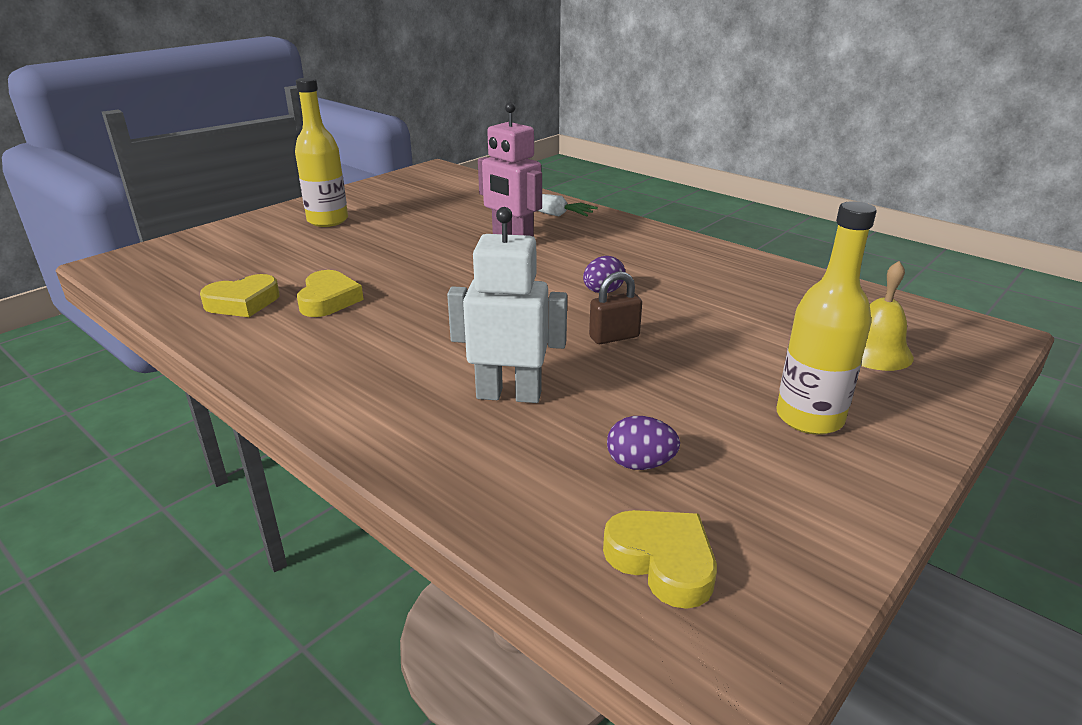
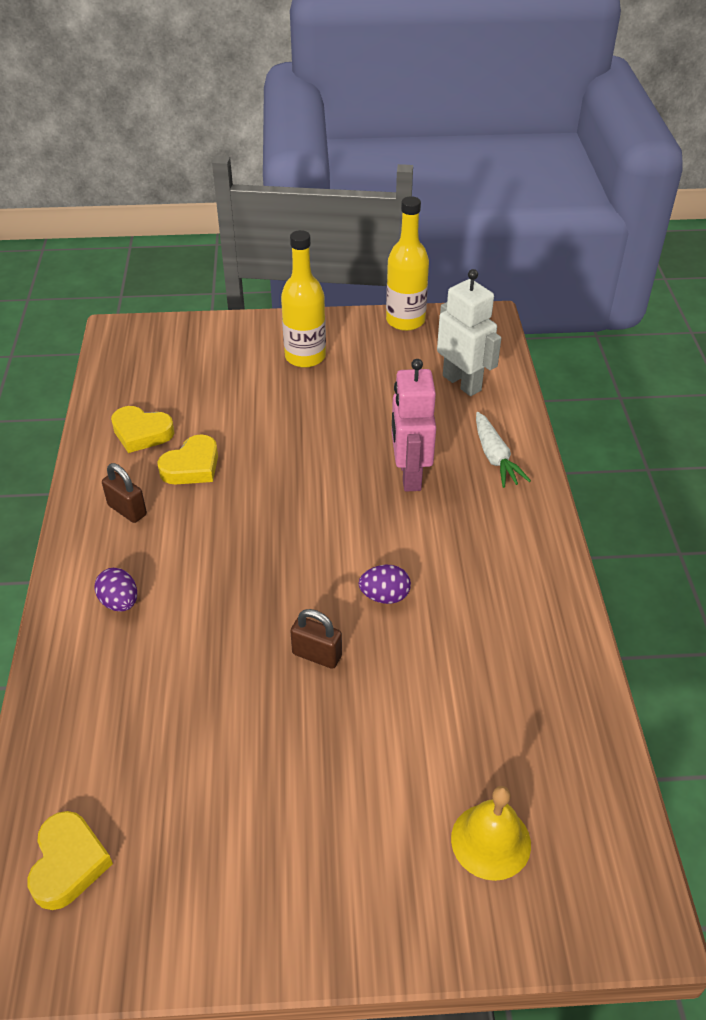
camera: 45 degrees right, 15 degrees up
(309, 345) = (127, 510): none -> brown padlock
(509, 394) = (173, 656): white robot -> white robot (462, 383)
(640, 464) = (160, 785): purple egg -> purple egg (120, 602)
(809, 418) = (322, 851): yellow bottle -> yellow bottle (405, 321)

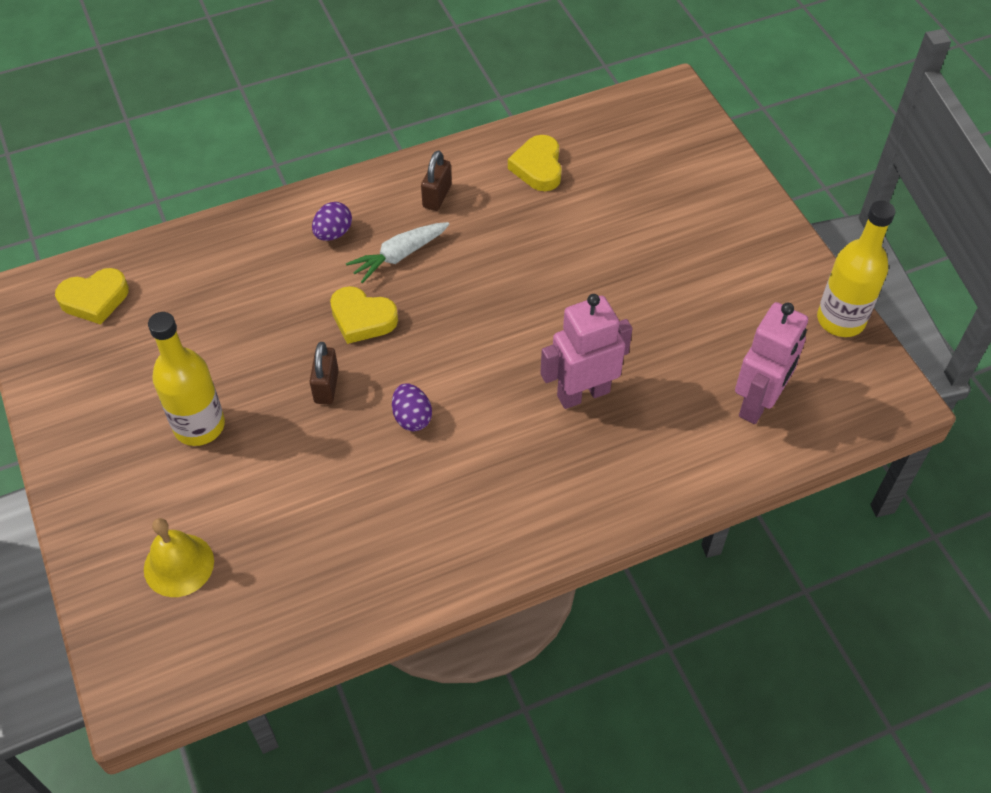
camera: 70 degrees right, 10 degrees up
(192, 466) = (512, 220): yellow heart -> yellow heart (362, 319)
(305, 357) = (721, 250): yellow bottle -> yellow bottle (199, 426)
(462, 383) = (758, 403): white robot -> pink robot
(495, 457) = (648, 463): white carrot -> white carrot (399, 256)

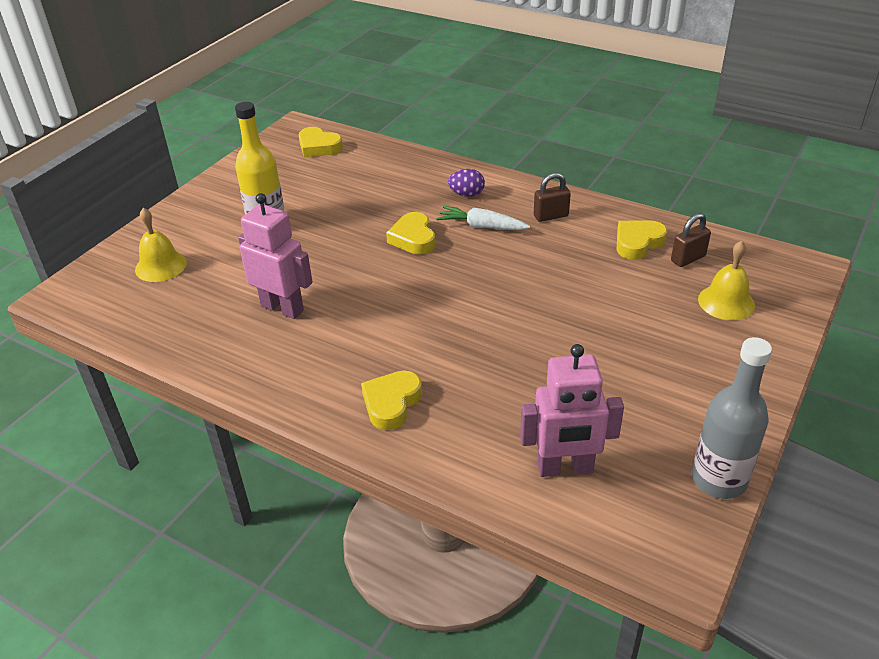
camera: 55 degrees right, 15 degrees down
(326, 387) = (344, 252): brown padlock -> brown padlock (688, 259)
(412, 418) = (357, 297): purple egg -> none
(583, 393) = (463, 364): pink robot -> pink robot (282, 308)
(586, 475) = (391, 403): none -> yellow heart
(666, 171) = (726, 302): none -> yellow bell
(840, 320) = (719, 479): yellow bottle -> grey bottle

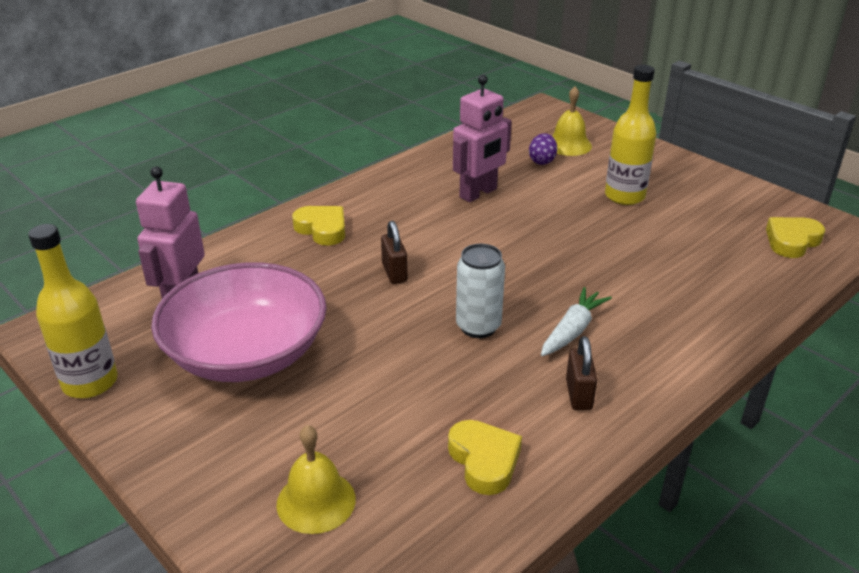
camera: 105 degrees right, 5 degrees down
(413, 238) = (564, 277): yellow heart -> none
(466, 194) = (652, 333): purple egg -> purple egg (542, 161)
(502, 269) = (478, 326): none -> white can
(613, 388) = (246, 353): none -> pink bowl
(688, 259) = (425, 500): brown padlock -> brown padlock (394, 273)
(719, 479) = (90, 382): grey bottle -> yellow bottle

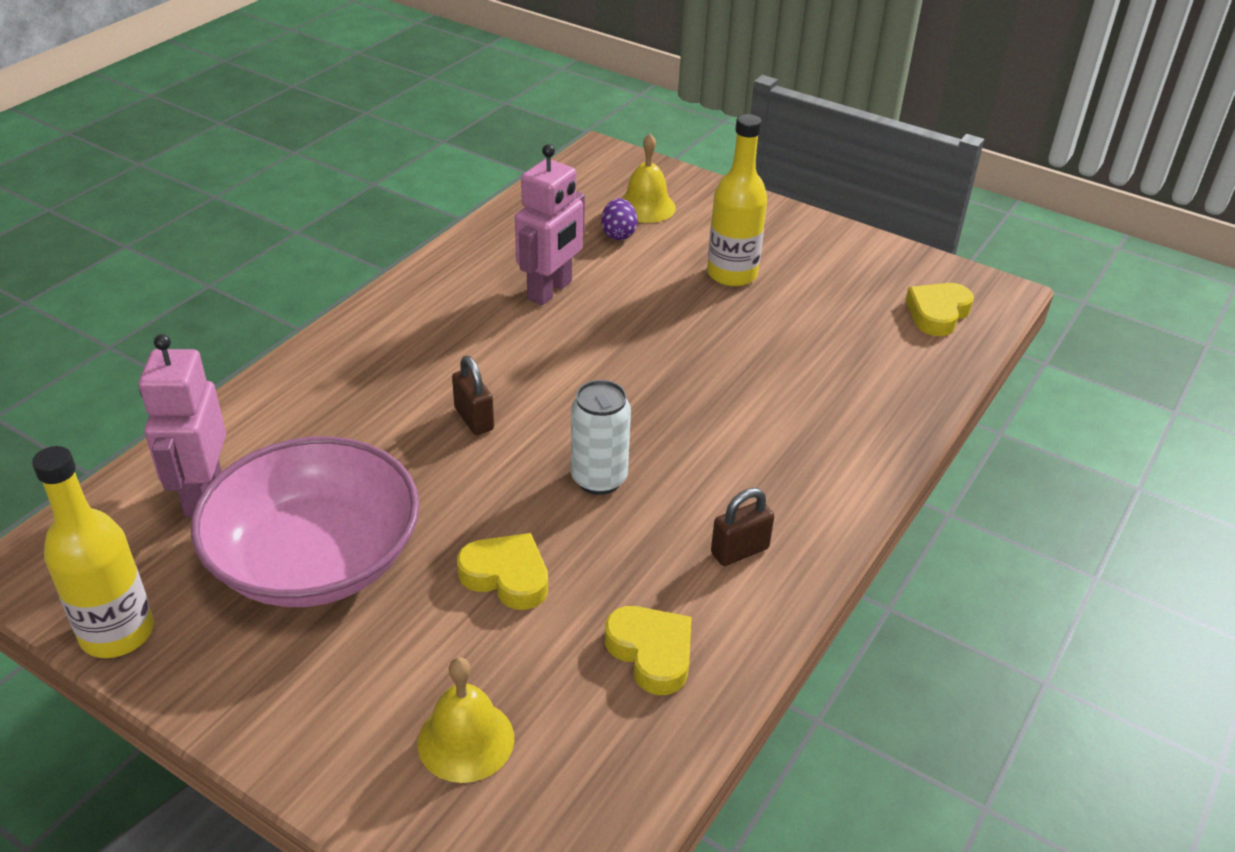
camera: 15 degrees left, 5 degrees up
(322, 229) = (360, 368): yellow heart -> yellow heart (507, 576)
(572, 330) = (713, 468): white carrot -> none
(578, 395) = (739, 551): brown padlock -> brown padlock turned 75 degrees clockwise

